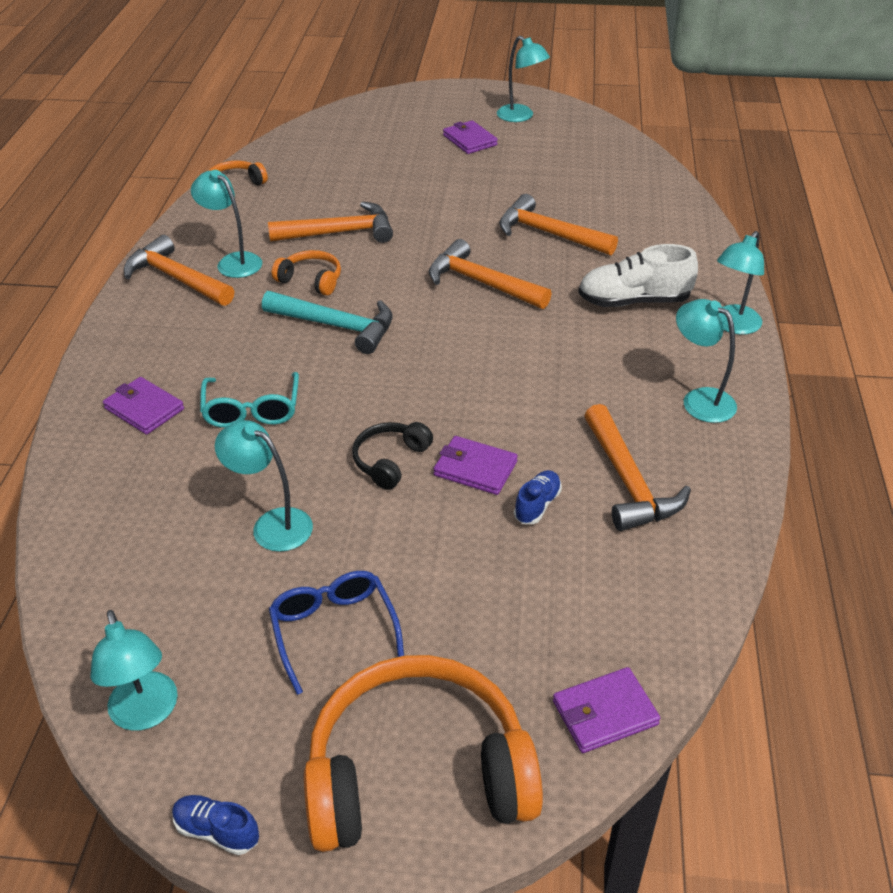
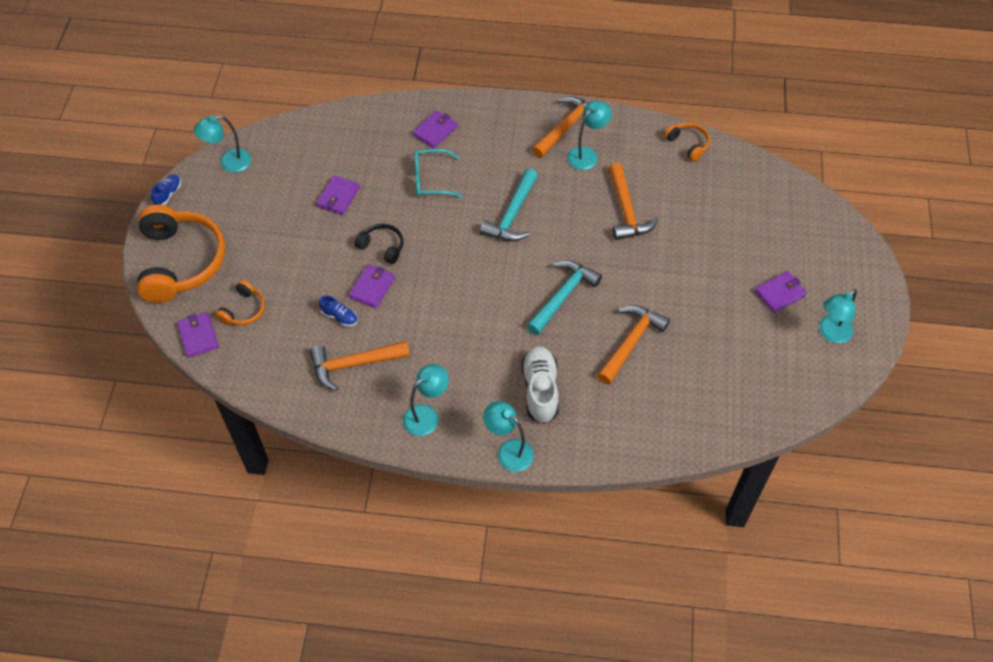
camera: 90 degrees right, 15 degrees up
(272, 524) = (338, 197): turquoise lamp -> purple wallet
(311, 280) = (565, 198): orange headphones -> orange headphones (243, 310)
(334, 630) = (264, 227): blue glasses -> none
(482, 283) = (563, 296): orange hammer -> turquoise hammer

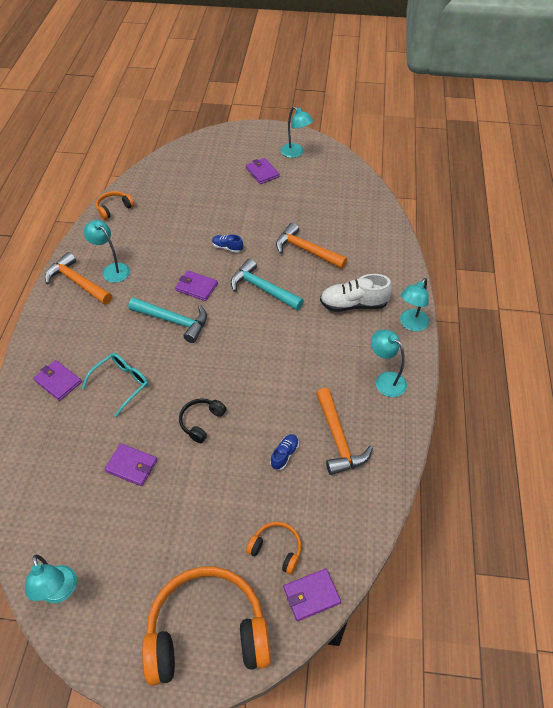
camera: 90 degrees left, 5 degrees down
(168, 194) = (98, 666): blue shoe -> blue shoe (227, 248)
(372, 287) = (250, 428): purple wallet -> purple wallet (196, 287)
(430, 179) = (121, 384): turquoise glasses -> turquoise glasses turned 135 degrees counterclockwise
(626, 210) = (178, 247): orange hammer -> none

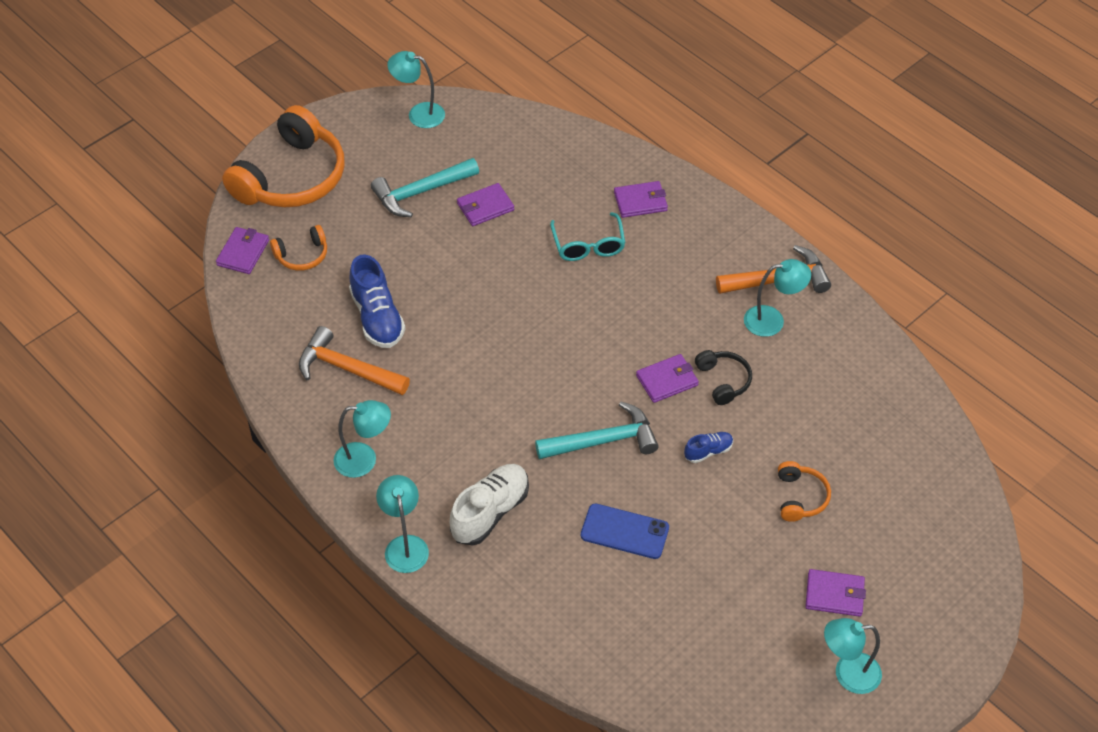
camera: 130 degrees right, 0 degrees up
(114, 208) = (895, 379): orange headphones -> orange headphones (800, 497)
(173, 321) = (633, 330): turquoise hammer -> turquoise hammer (421, 192)
(201, 422) = (479, 279): black headphones -> black headphones (723, 381)
(284, 455) = (377, 317): blue shoe -> blue shoe, size x1.91
(306, 250) = (624, 532): orange hammer -> blue phone

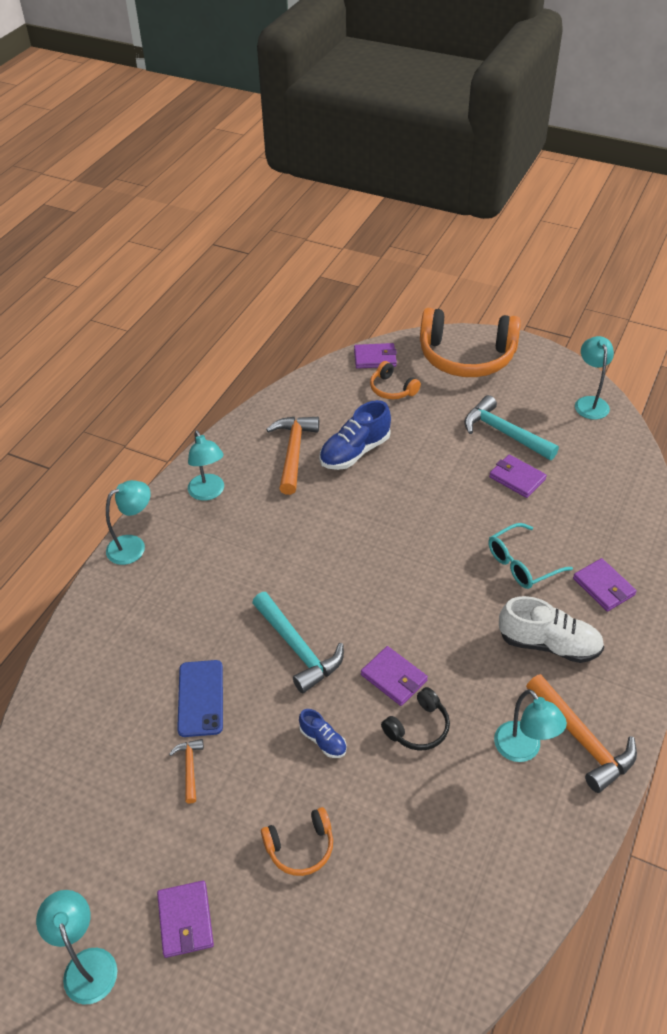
camera: 70 degrees right, 5 degrees down
(490, 512) = (186, 591): white shoe -> white shoe (548, 644)
(695, 558) = (190, 768): none -> orange hammer

